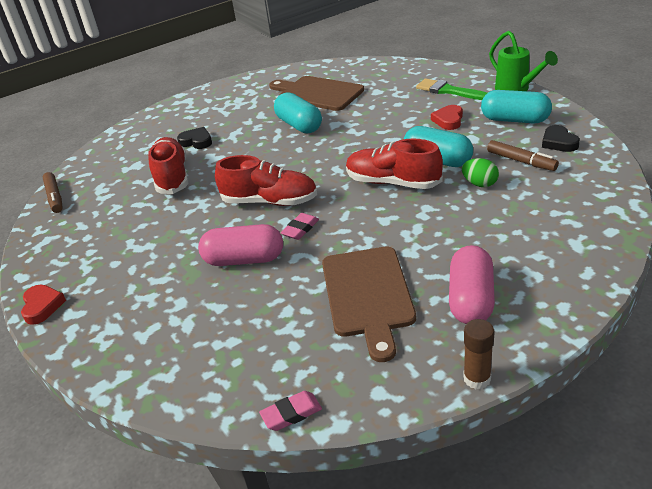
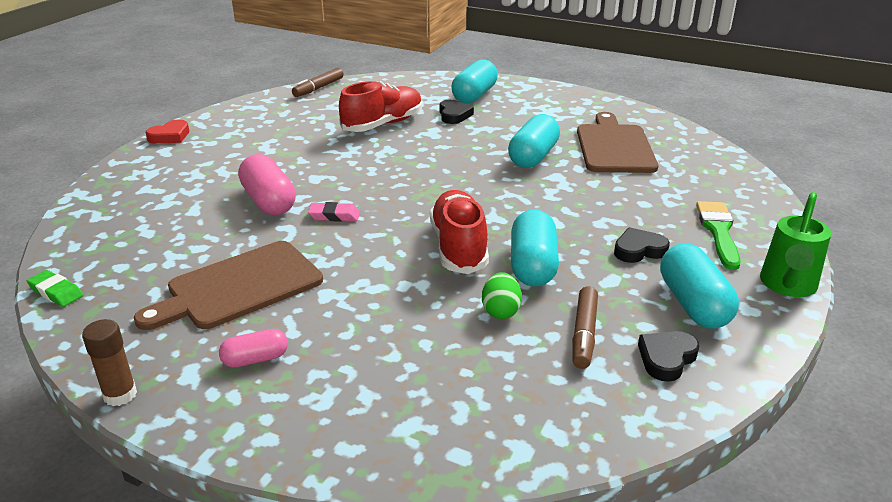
camera: 55 degrees right, 5 degrees down
(174, 125) = (474, 95): none -> turquoise capsule
(270, 201) = (373, 185): red shoe -> none
(291, 413) = (56, 292): pink eraser -> green eraser
(448, 120) = (639, 250): red heart -> black heart
(471, 299) = (255, 359): pink capsule -> pink capsule, size x0.56

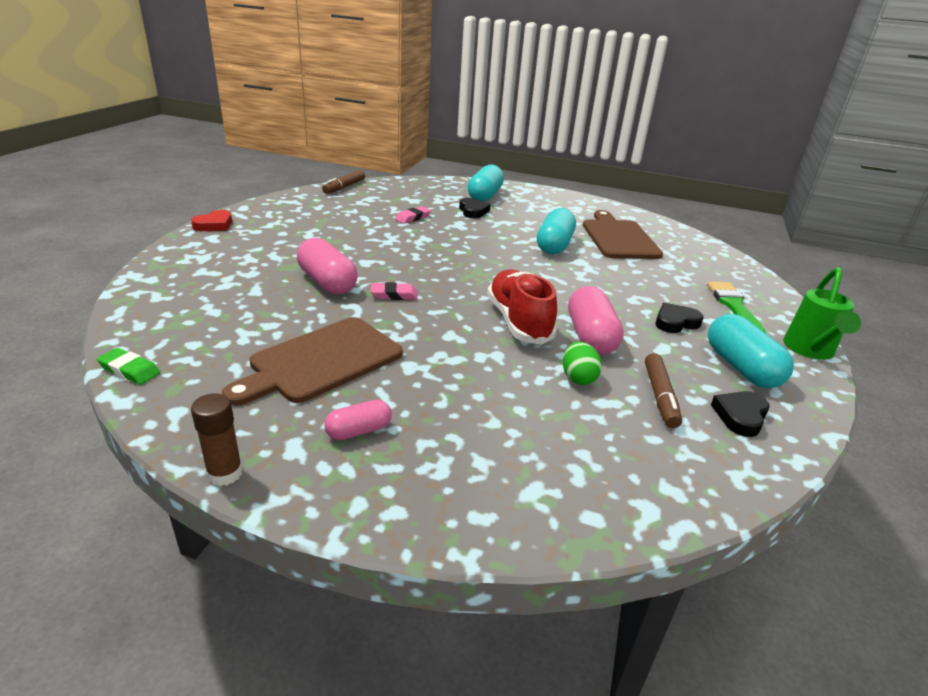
camera: 10 degrees left, 0 degrees up
(383, 124) = (413, 218): red shoe -> pink eraser
(532, 265) = (590, 337): turquoise capsule -> pink capsule

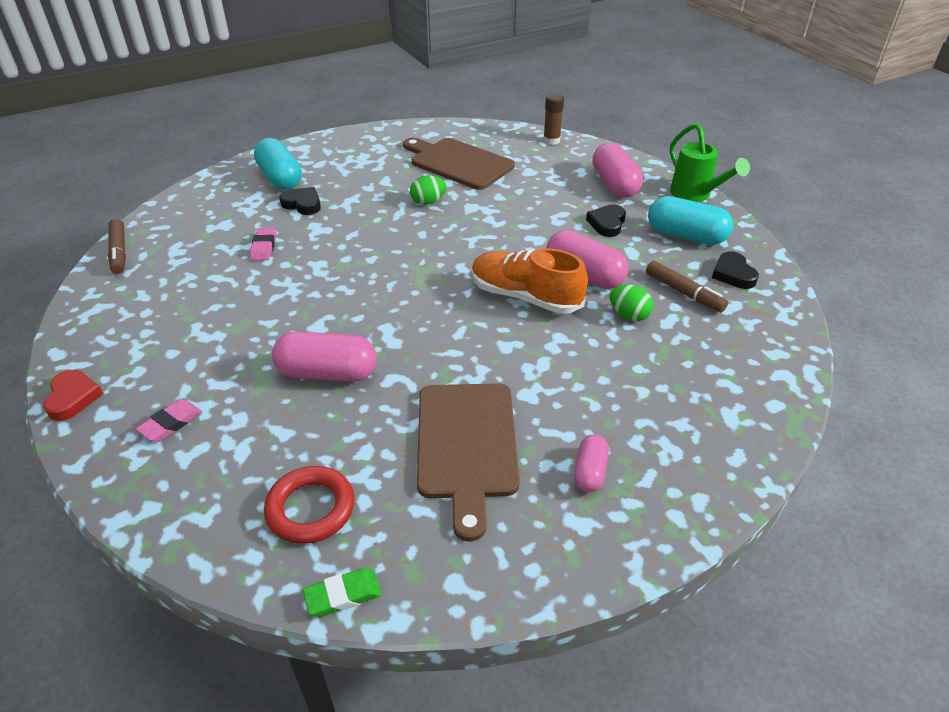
camera: 45 degrees left, 10 degrees up
(197, 327) = (310, 508): none -> red ring
(225, 473) = (577, 583): brown glue stick -> brown glue stick (551, 140)
(394, 295) = (403, 342): pink eraser -> pink eraser (171, 423)
(518, 321) = (525, 297): red shoe -> orange shoe
(554, 245) = (428, 202): turquoise capsule -> green egg
(733, 306) = (614, 184): green brush -> pink capsule

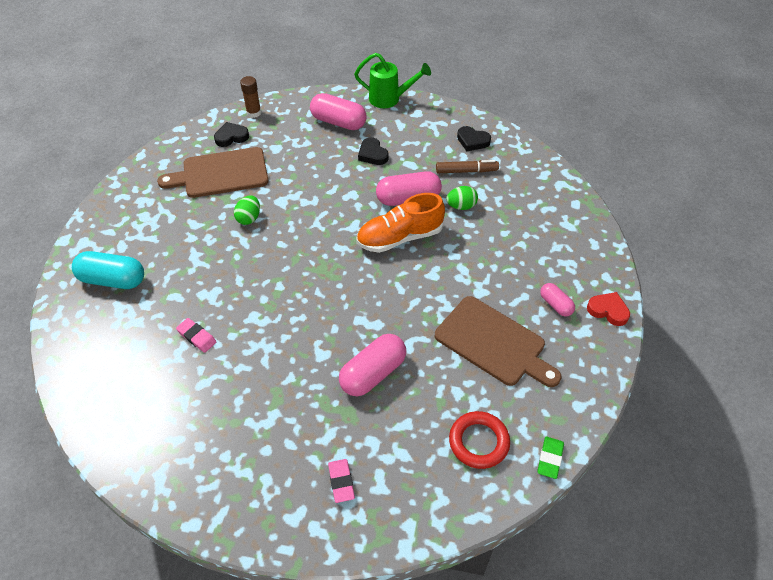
camera: 50 degrees left, 10 degrees up
(73, 398) = (257, 532): red heart -> red heart (608, 310)
(119, 252) = (95, 431): brown marker -> none
(302, 204) = (167, 286): black heart -> black heart (231, 137)
(686, 236) = (421, 132): turquoise capsule -> none

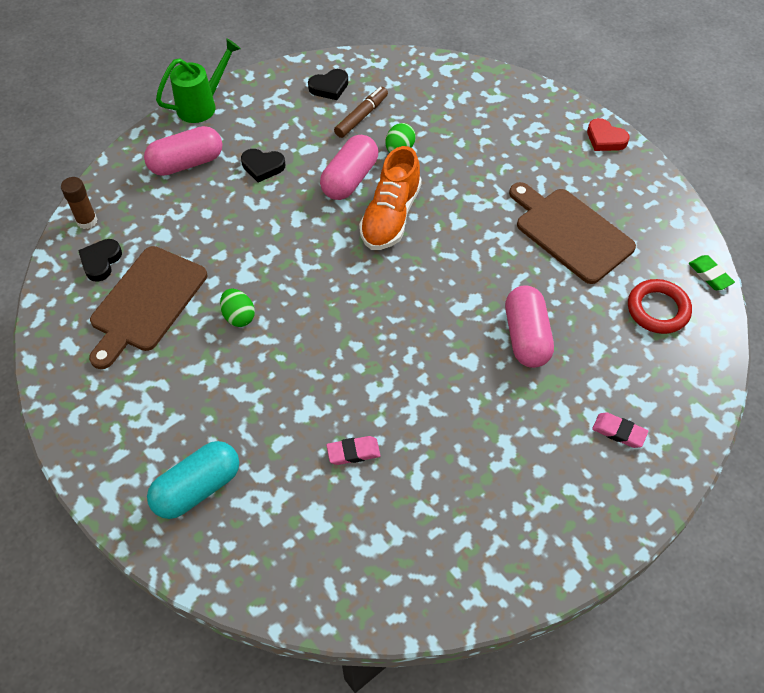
camera: 50 degrees left, 5 degrees up
(493, 343) = (570, 232): brown cutting board -> brown cutting board turned 120 degrees counterclockwise
(555, 305) = (569, 165): pink capsule -> none
(608, 310) = (605, 139): red heart -> red heart turned 120 degrees counterclockwise

